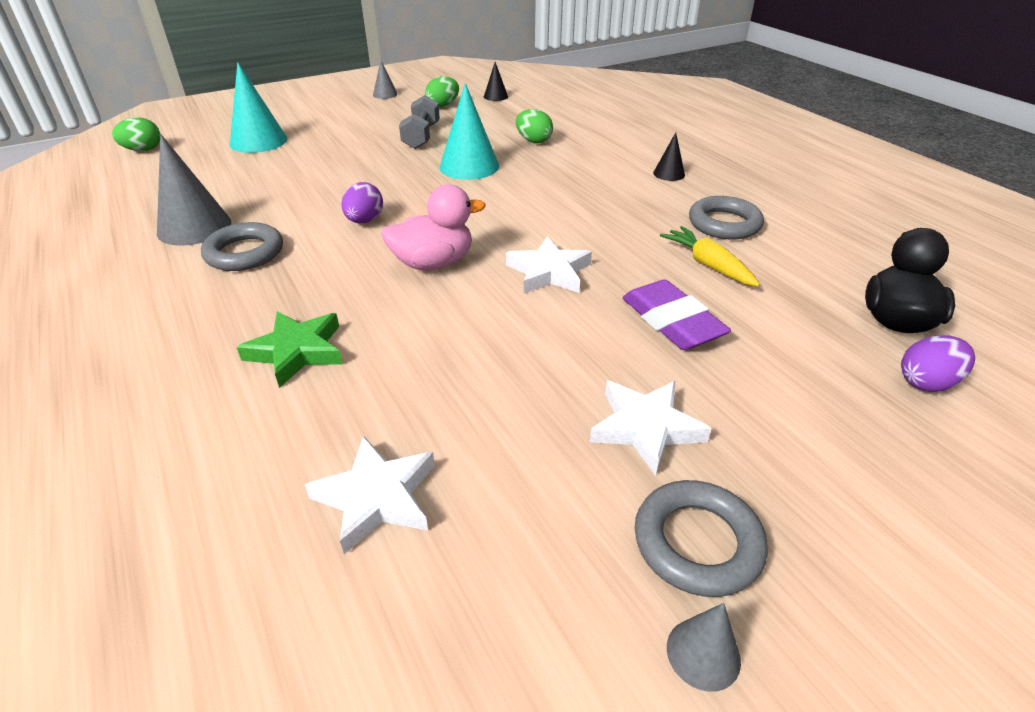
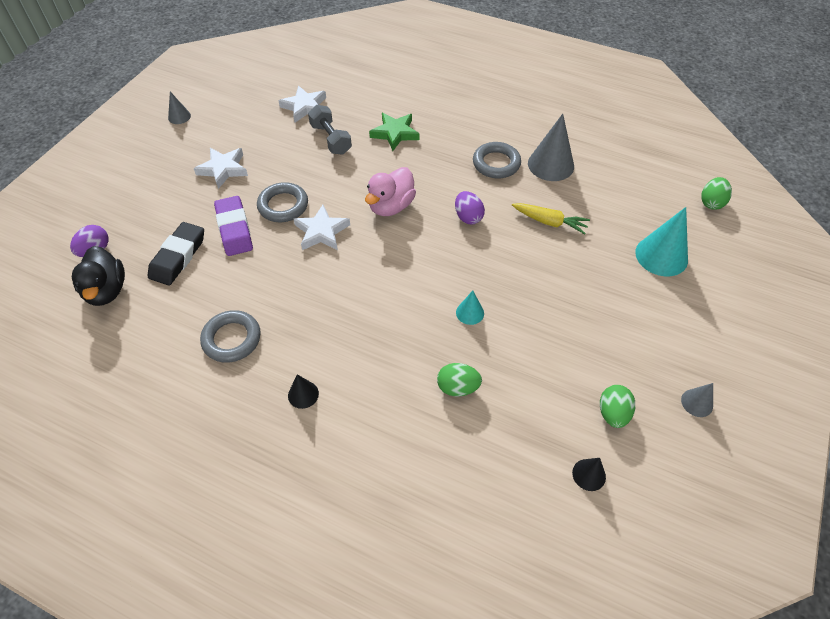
camera: 145 degrees right, 15 degrees up
(421, 136) = (557, 337): grey dumbbell -> grey dumbbell (331, 139)
(469, 166) = (470, 313): turquoise cone -> turquoise cone, size x0.51
(671, 321) = (234, 229): purple eraser -> purple eraser turned 45 degrees clockwise
(697, 542) = (189, 141): grey ring -> grey ring (283, 206)
(708, 265) = (229, 286): yellow carrot -> yellow carrot (549, 222)
(774, 320) = (178, 257): none -> black eraser

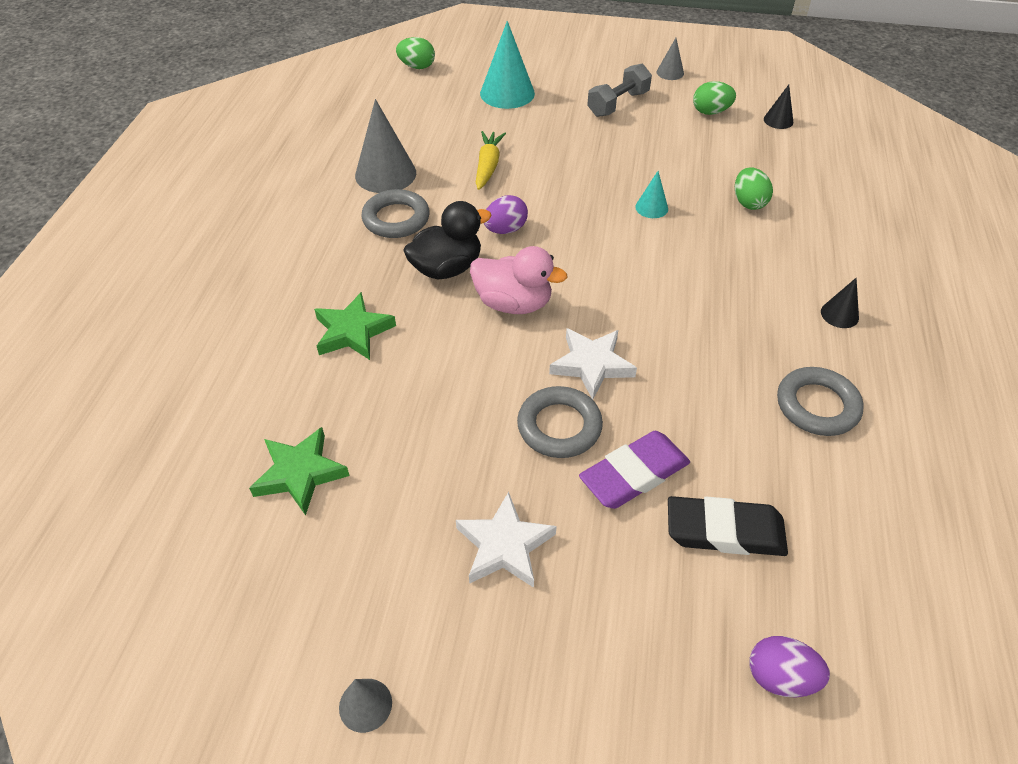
camera: 105 degrees left, 5 degrees down
(106, 290) = (843, 608): black duck -> black duck (447, 268)
(304, 107) = (300, 473): white star -> green star
(331, 139) = (384, 409): grey dumbbell -> grey dumbbell (618, 104)

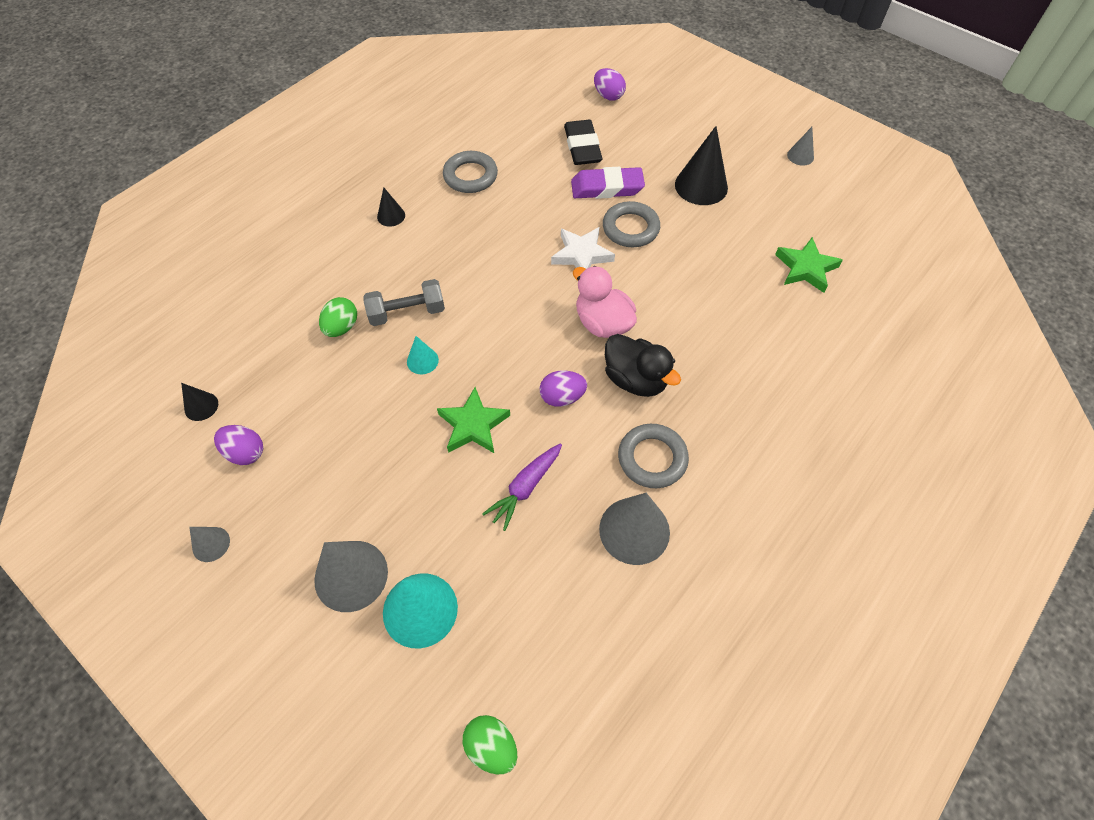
camera: 150 degrees left, 10 degrees up
(353, 332) = (737, 354): green star -> green star (473, 425)
(447, 268) = (635, 379): black duck -> black duck turned 135 degrees counterclockwise
(488, 166) = (525, 488): yellow carrot -> purple carrot
(504, 545) = (701, 186): white star -> black cone
(566, 90) = (351, 575): none -> grey cone
(618, 104) = (320, 517): grey dumbbell -> grey dumbbell (407, 312)
(710, 112) = (245, 452): green egg -> purple egg
(724, 531) = (582, 147): black eraser -> black eraser turned 45 degrees clockwise

